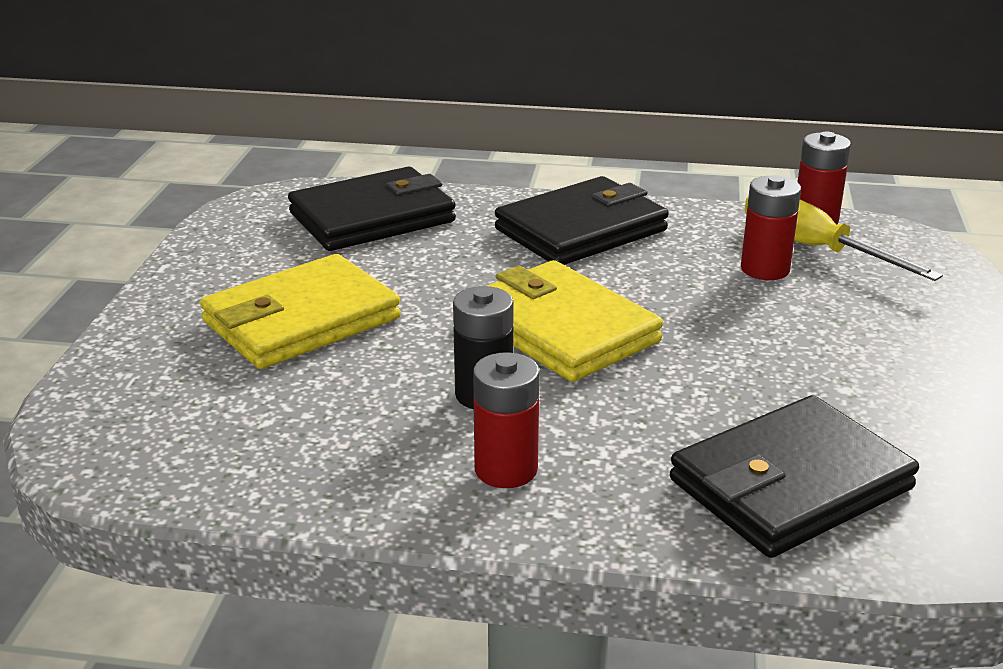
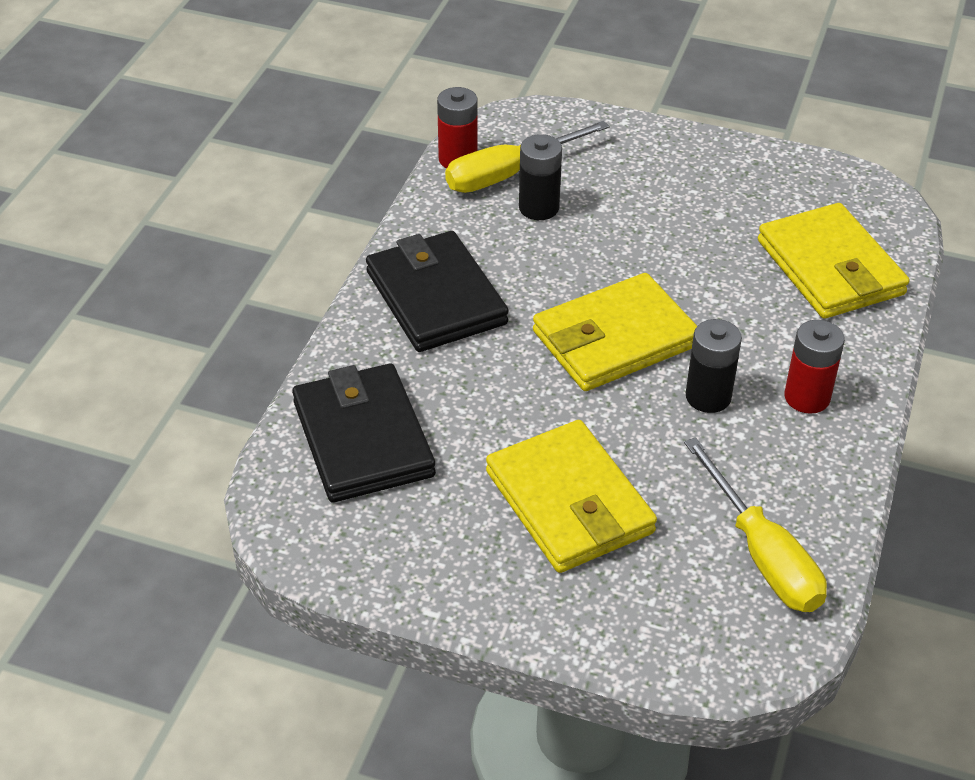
camera: 80 degrees left, 15 degrees up
(227, 443) = (762, 554): none -> yellow screwdriver
(765, 269) = (539, 208): red battery -> black battery
(790, 484) = (830, 267): black wallet -> yellow wallet

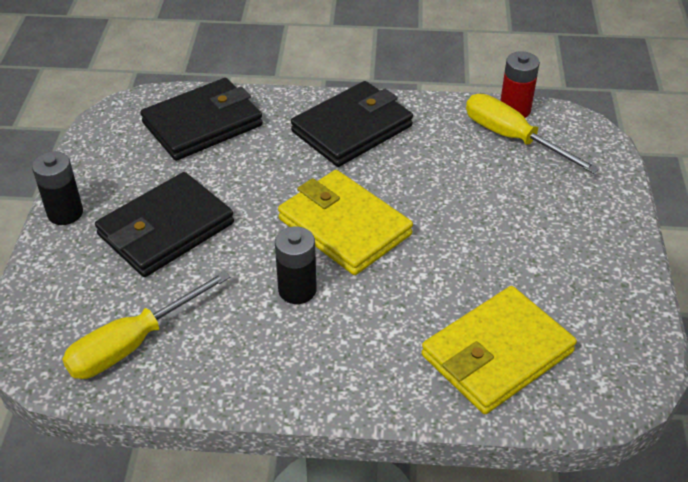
camera: 75 degrees right, 0 degrees up
(539, 208) = (480, 161): black battery -> black battery (65, 213)
(569, 502) = (166, 229): yellow wallet -> black wallet
(807, 397) = (317, 354): red battery -> none

